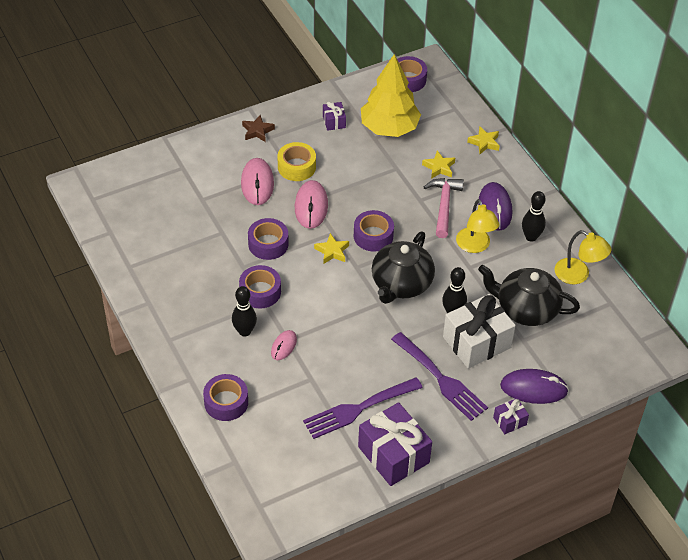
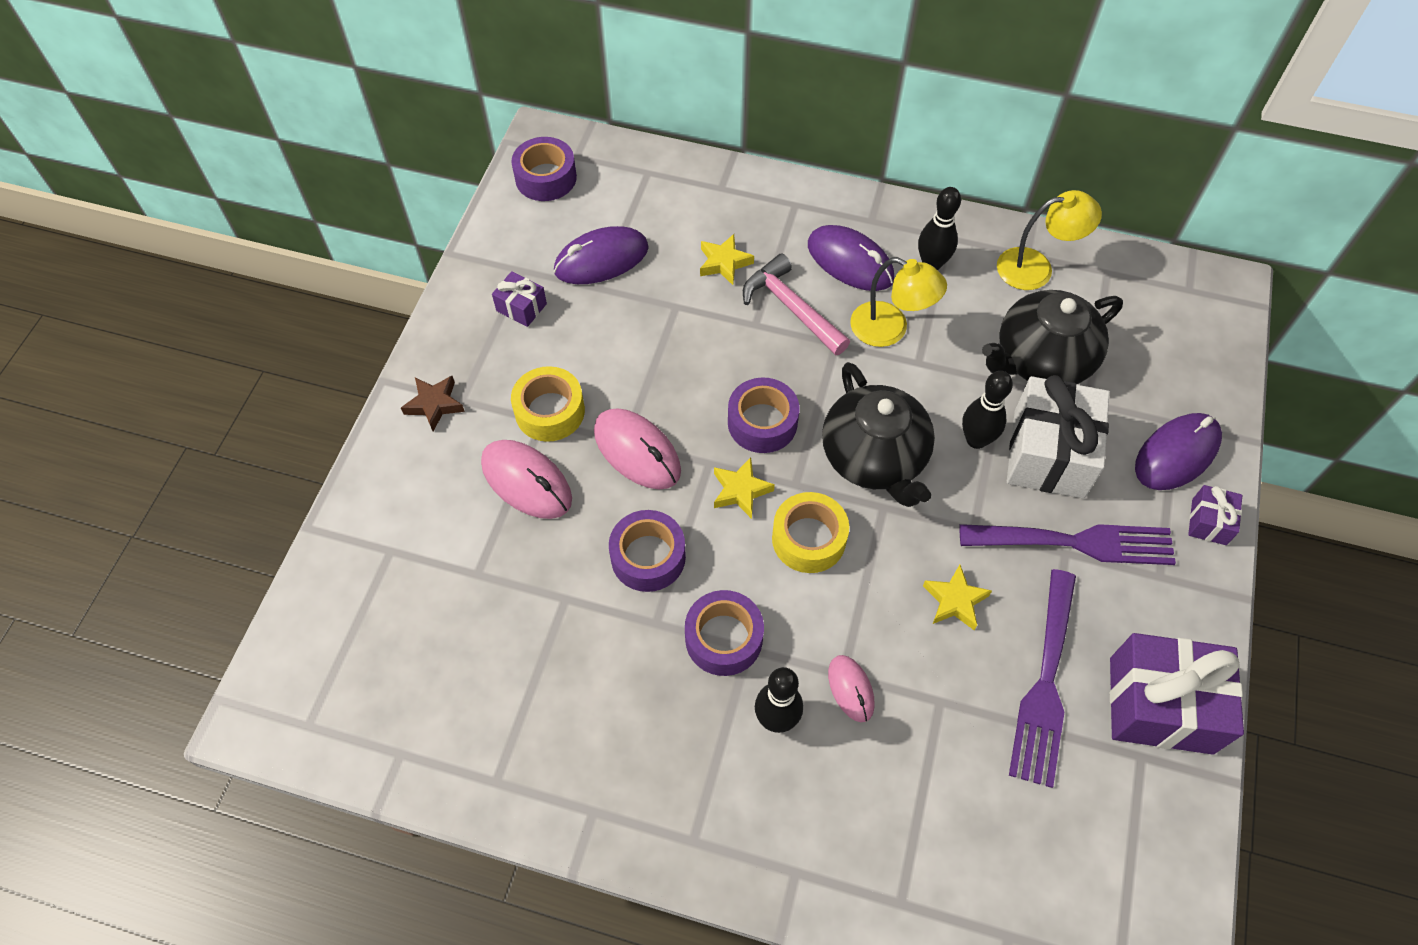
camera: 45 degrees left, 10 degrees up
(226, 402) = (886, 856): purple tape -> none
(336, 288) = (808, 539): none -> yellow tape
(389, 128) = (601, 259): yellow tree -> purple mouse
(484, 143) = (735, 188): yellow star -> yellow star (955, 601)

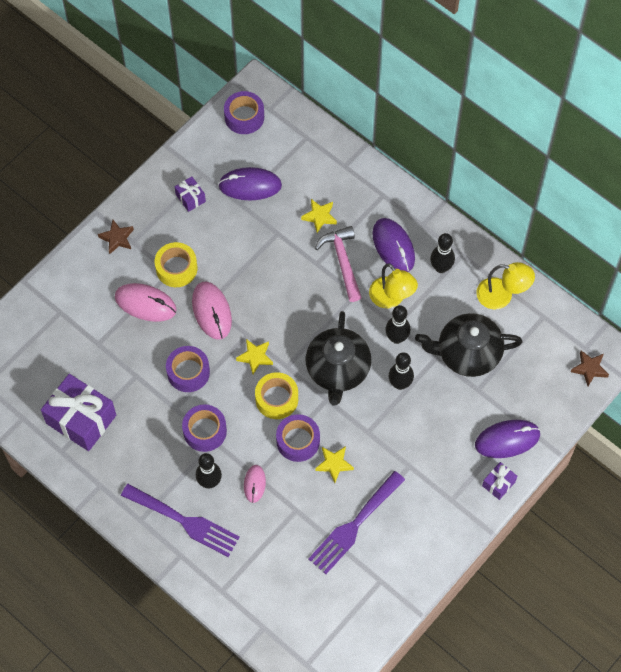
camera: 25 degrees right, 5 degrees up
(526, 481) = (145, 304): pink mouse -> pink mouse turned 45 degrees counterclockwise
(762, 422) = (288, 324): purple tape -> purple tape (298, 441)
(931, 379) = (396, 338): none -> black bowling pin
(1048, 453) = (435, 409): white gift -> none
(1076, 542) = (418, 463): purple fork -> purple fork (184, 521)
(1160, 705) = (406, 561): purple gift -> purple gift (81, 419)
(1215, 314) = (589, 369): none -> brown star

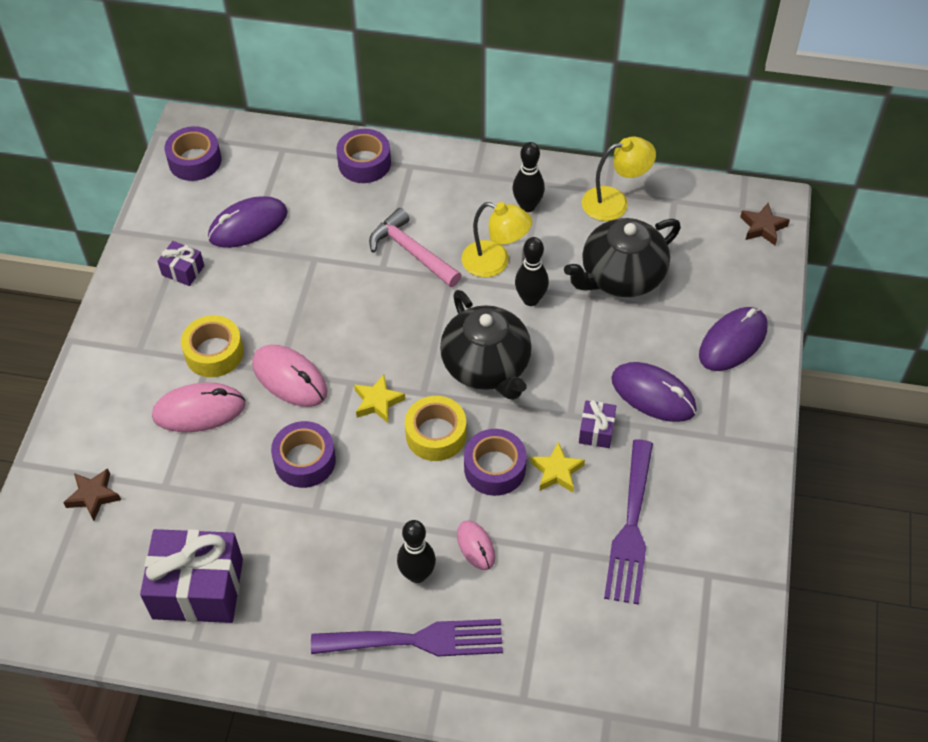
camera: 30 degrees left, 10 degrees down
(117, 238) = (116, 356): brown star -> brown star (93, 496)
(205, 431) = (371, 517): purple tape -> purple tape (364, 163)
(319, 217) = (353, 219): yellow star -> none
(393, 246) = (459, 210): purple mouse -> purple mouse (653, 395)
(400, 384) = (569, 345): black bowling pin -> none
(498, 484) = (759, 392): purple gift -> purple gift (596, 431)

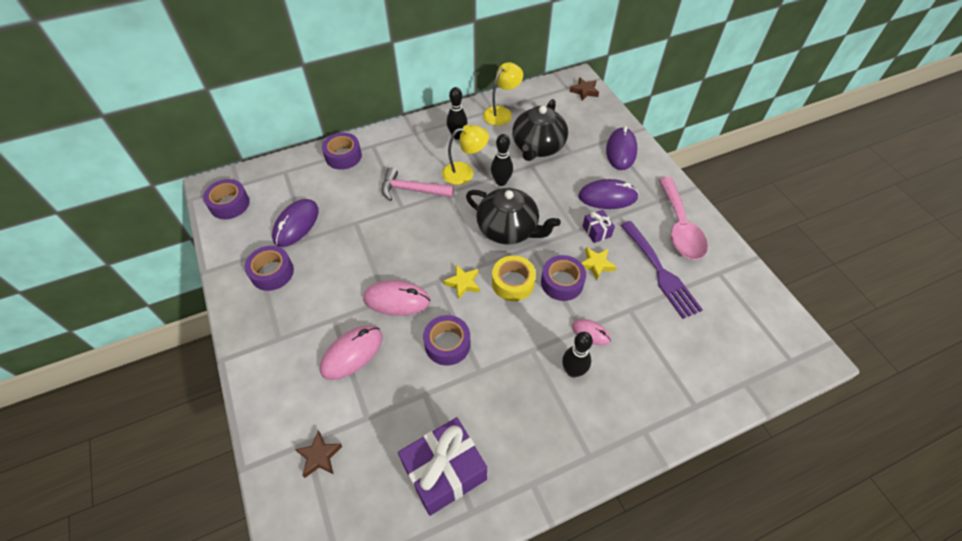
camera: 35 degrees left, 0 degrees up
(183, 270) = (272, 272): purple gift -> purple tape
(214, 353) = (334, 312): yellow tape -> none
(417, 640) = (607, 411): purple fork -> none
(713, 488) = (680, 227): none -> pink spoon

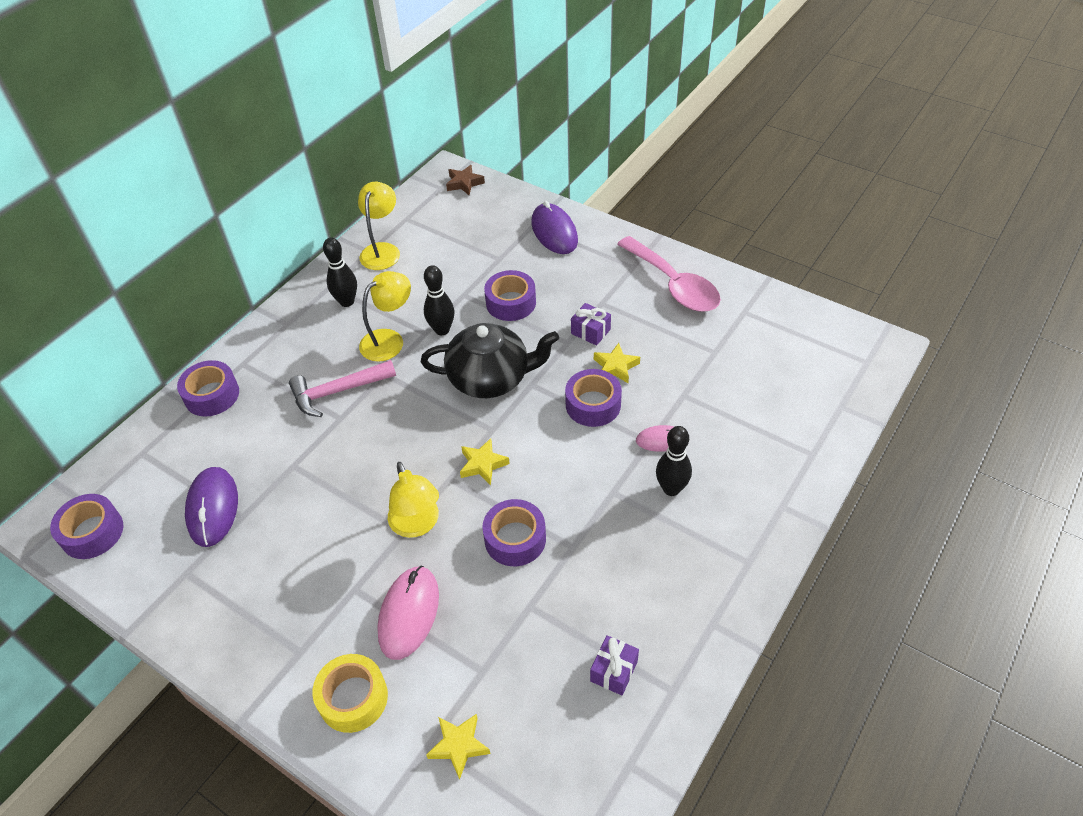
camera: 30 degrees left, 5 degrees down
(272, 272) = (226, 582): purple tape -> purple tape (511, 303)
(319, 456) = (459, 746): brown star -> yellow star
(397, 300) = (417, 525): pink mouse -> yellow lamp
(444, 472) = (614, 671): purple gift -> purple gift, size x0.47
(513, 283) = (539, 433): yellow tape -> yellow tape (353, 698)
(538, 147) = (456, 270): black teapot -> none
(607, 197) = (576, 289): purple mouse -> none
(660, 272) = (687, 340): purple fork -> none

